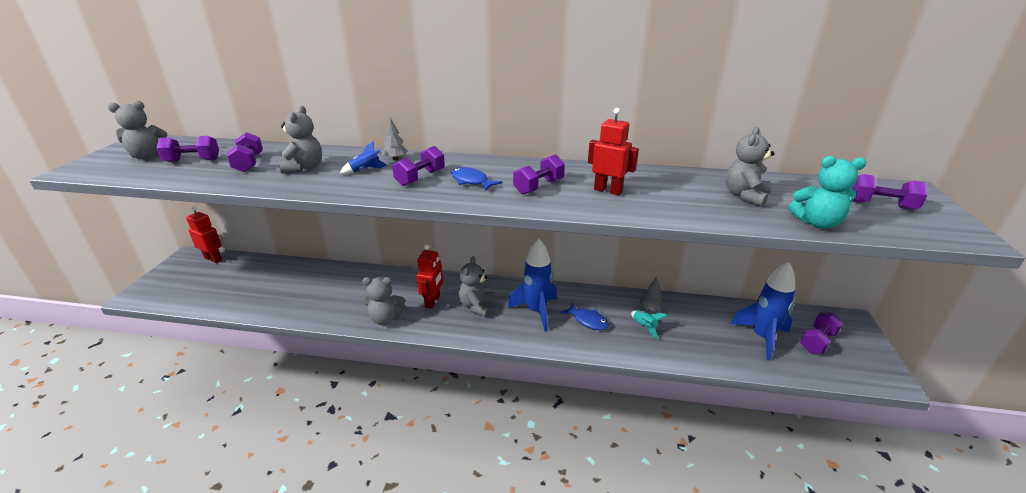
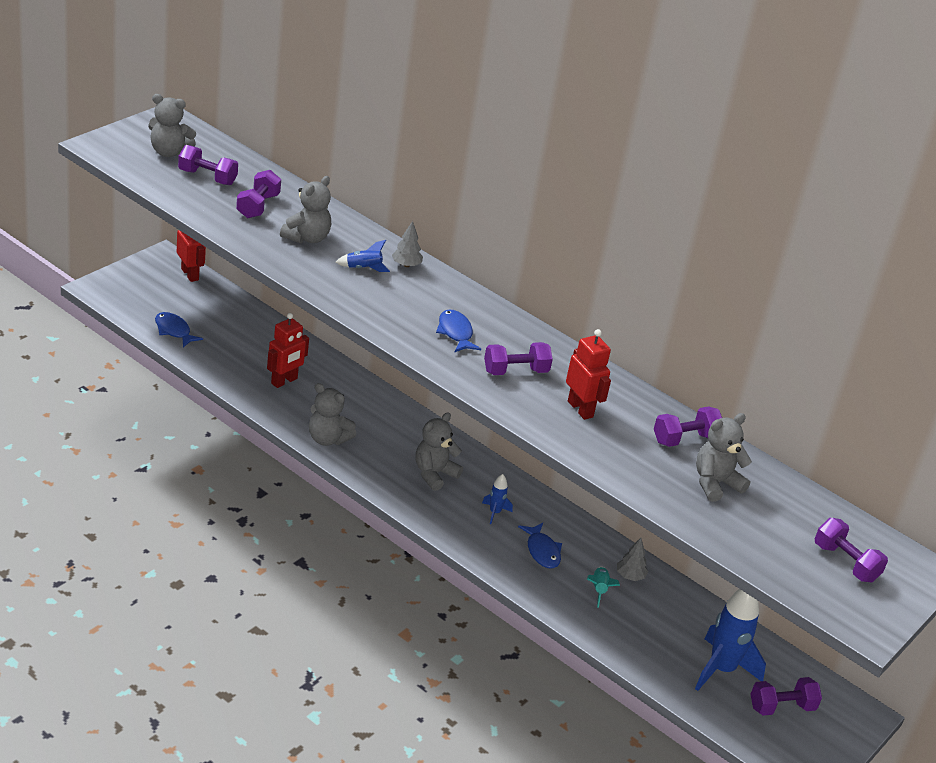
camera: 25 degrees right, 5 degrees up
(218, 299) = (174, 331): none -> blue fish
(420, 178) = (409, 304): purple dumbbell -> purple dumbbell (685, 439)
(433, 301) = (391, 444): red robot -> red robot (284, 381)
(536, 311) = (495, 512): blue rocket -> blue rocket, size x0.46
(817, 223) = (737, 542): turquoise teddy bear -> none

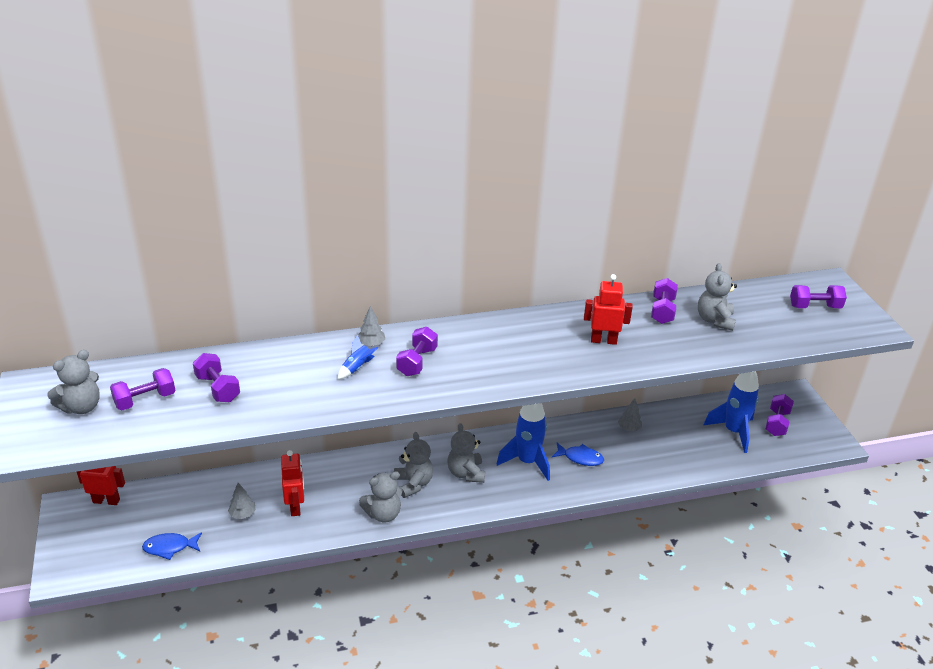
camera: 50 degrees left, 0 degrees up
(246, 354) = (242, 514): none -> grey tree
(307, 238) = (289, 380): grey teddy bear -> grey teddy bear (413, 483)
(455, 333) = (475, 358): blue fish -> none
(495, 512) = (527, 462): blue rocket -> blue rocket, size x2.15
(515, 371) = (541, 350): purple dumbbell -> purple dumbbell (417, 362)
(599, 589) = (633, 449): turquoise rocket -> none

